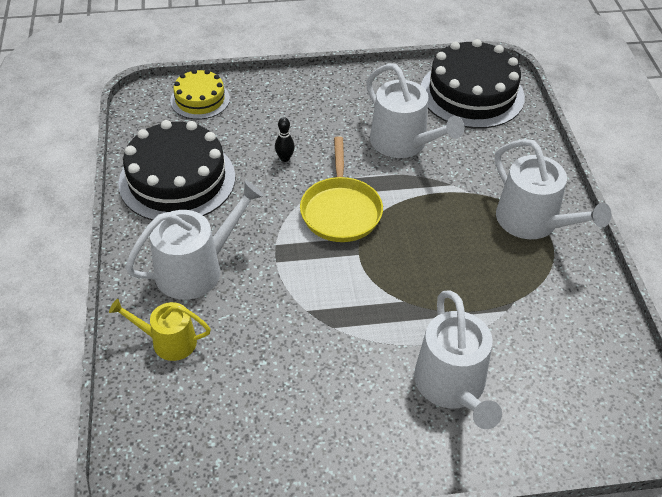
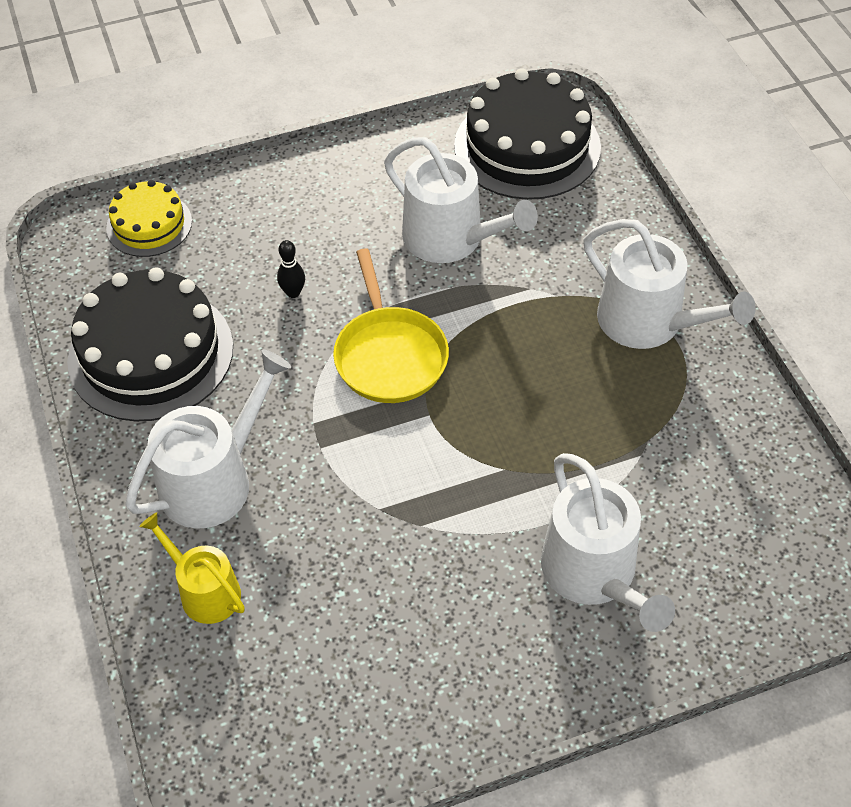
camera: 10 degrees left, 5 degrees up
(168, 341) = (205, 591): yellow watering can -> yellow watering can turned 45 degrees clockwise

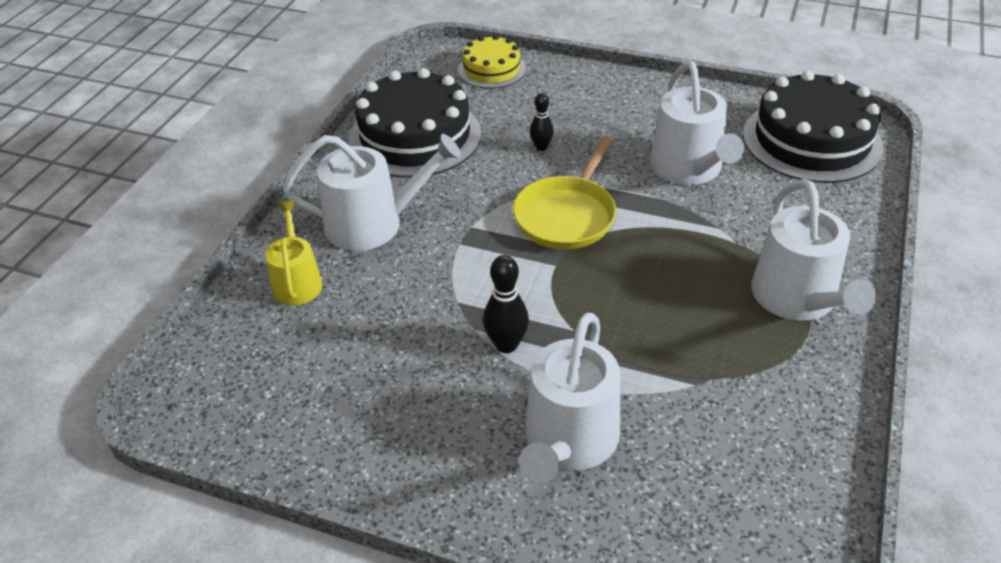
camera: 40 degrees right, 10 degrees down
(462, 522) = (506, 345): none -> black bowling pin

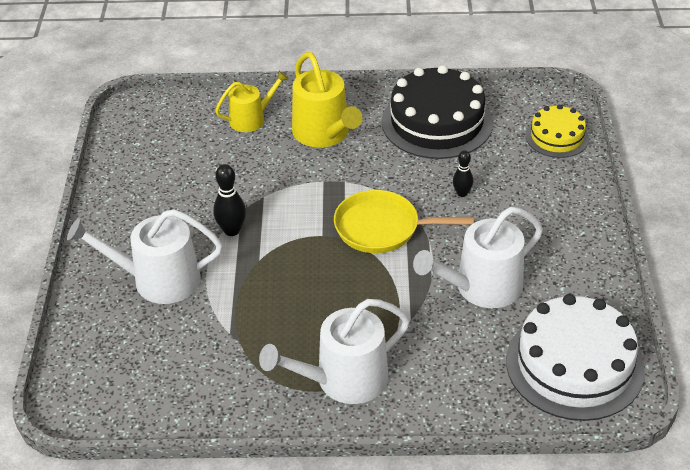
camera: 70 degrees right, 0 degrees up
(373, 224) = (324, 133): white watering can -> yellow watering can
(811, 140) = (574, 365): black cake -> white cake

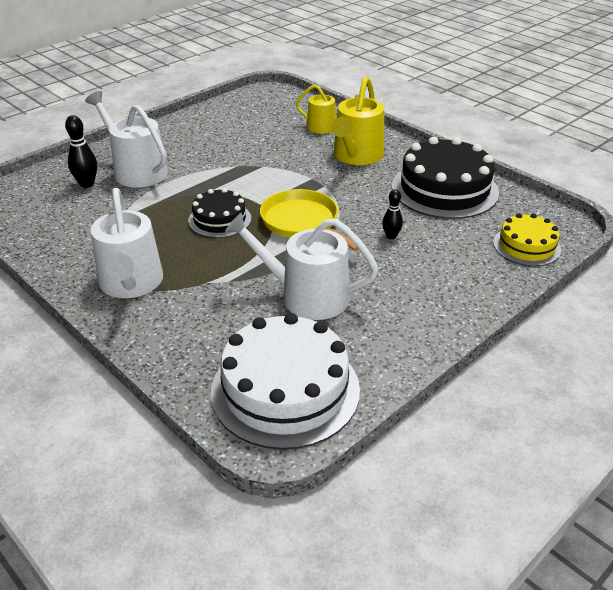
camera: 45 degrees right, 5 degrees down
(232, 230) = (215, 171): black bowling pin -> black bowling pin (87, 184)
(315, 273) = (219, 219): none -> black cake
(344, 380) = (131, 283): white watering can -> white watering can turned 120 degrees counterclockwise

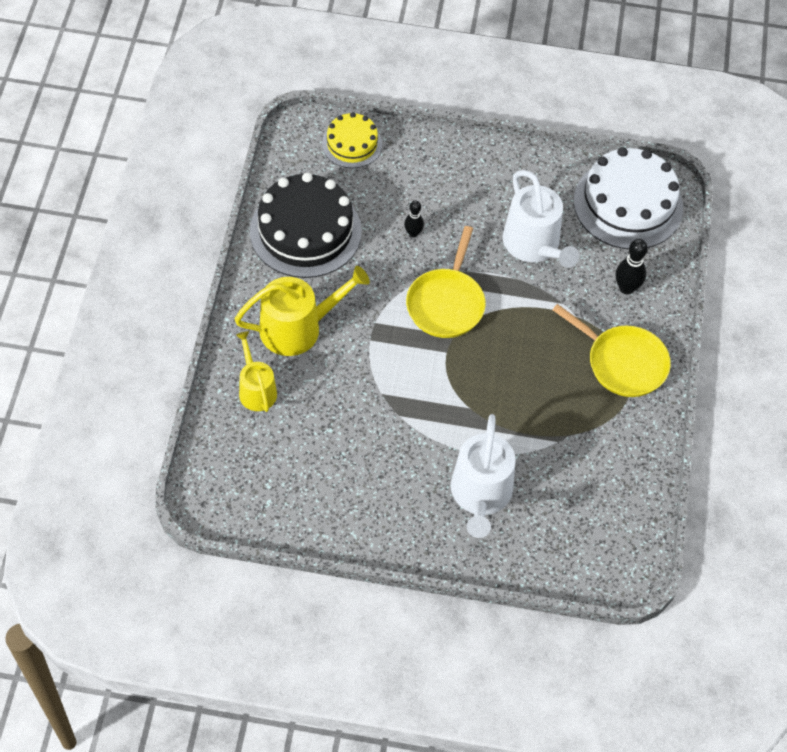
camera: 130 degrees left, 20 degrees up
(87, 184) = (538, 517): black bowling pin -> black bowling pin (626, 288)
(131, 283) = (622, 362): white watering can -> yellow pan
(219, 219) = (495, 365): black cake -> none

